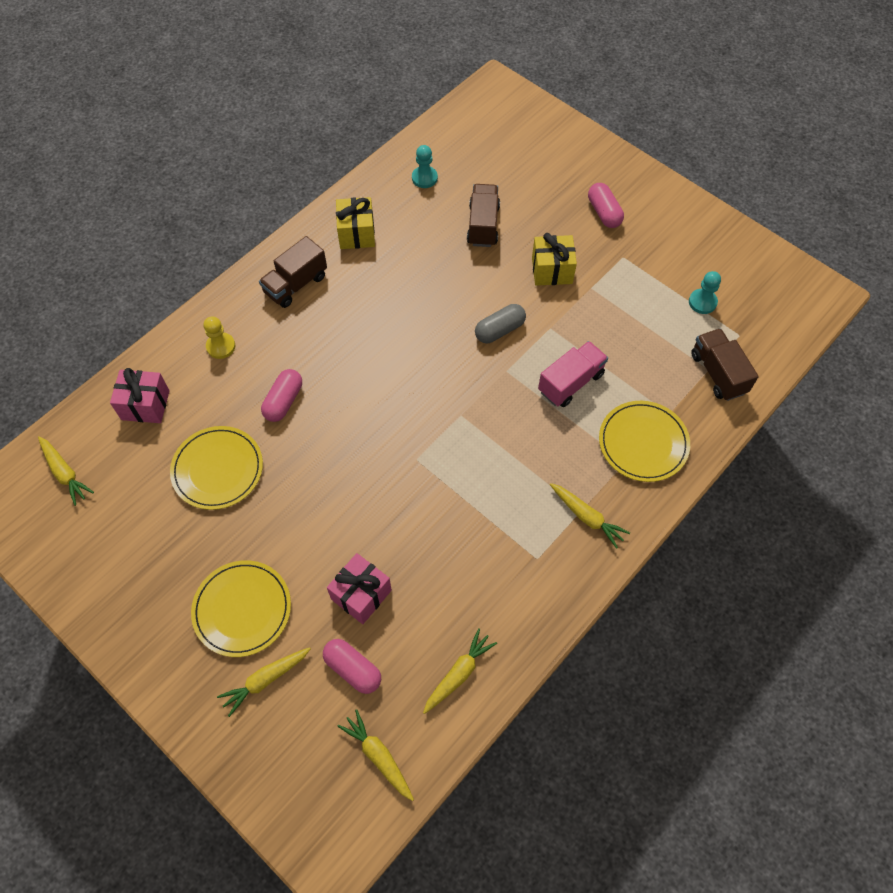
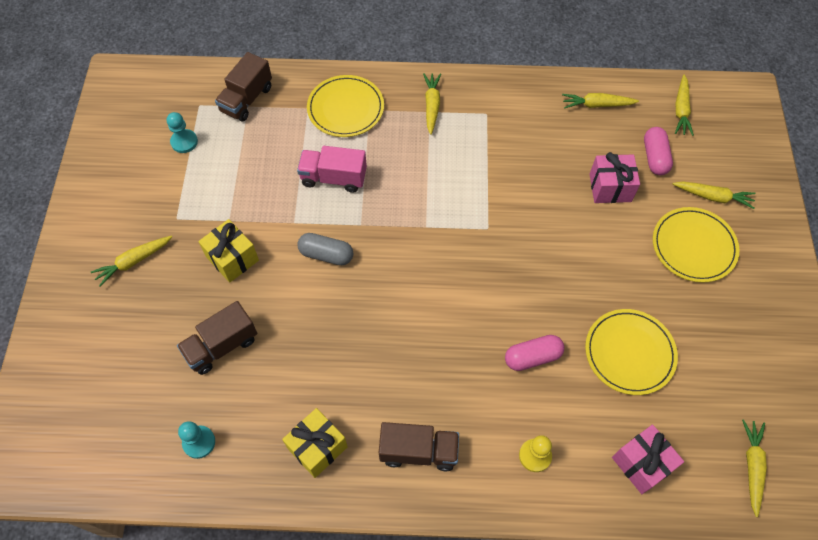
camera: 130 degrees left, 0 degrees up
(604, 213) = (133, 262): pink capsule -> yellow carrot

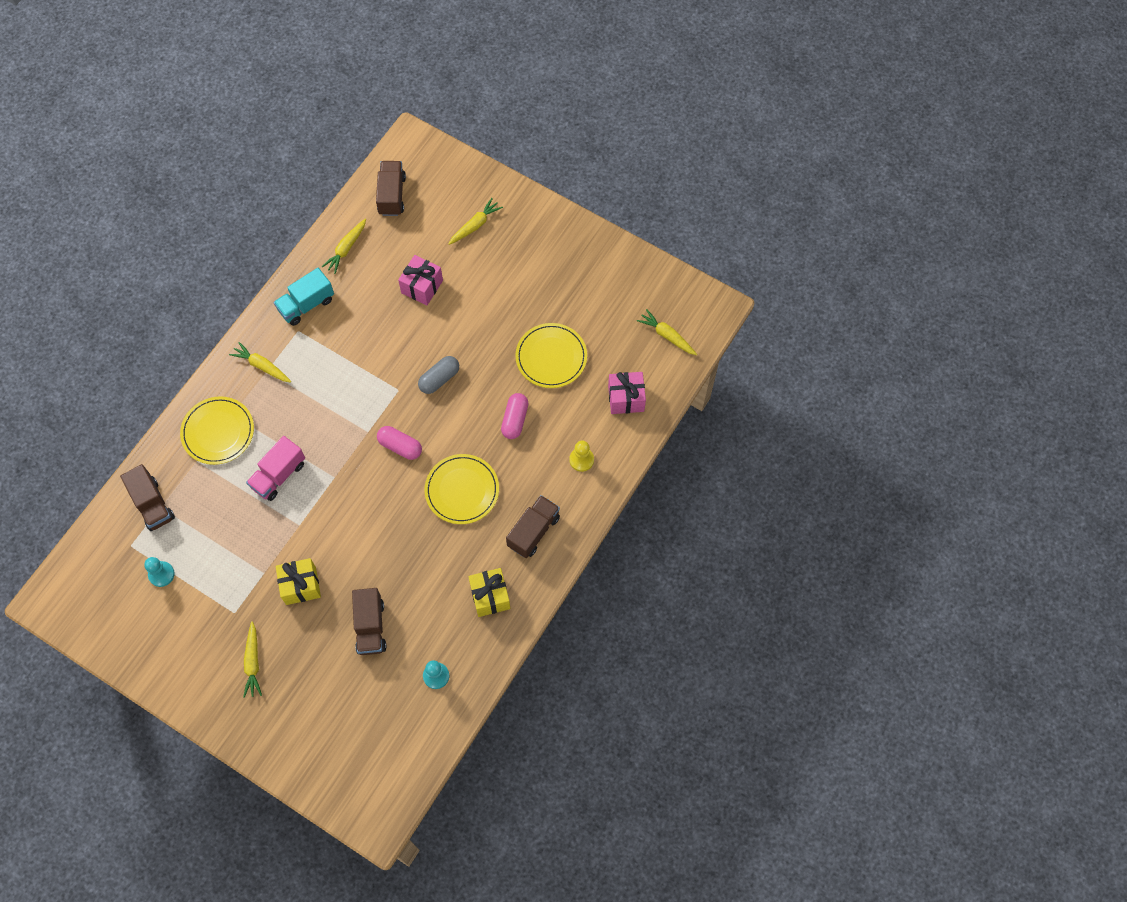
camera: 60 degrees left, 5 degrees up
(326, 254) = (343, 515): grey capsule -> grey capsule (439, 379)
(517, 105) = (306, 304): none -> turquoise truck
(655, 157) = (418, 240): pink capsule -> pink capsule (400, 446)
(681, 110) = (392, 195): yellow carrot -> brown truck
(693, 246) = (503, 264): yellow plate -> yellow plate (462, 490)

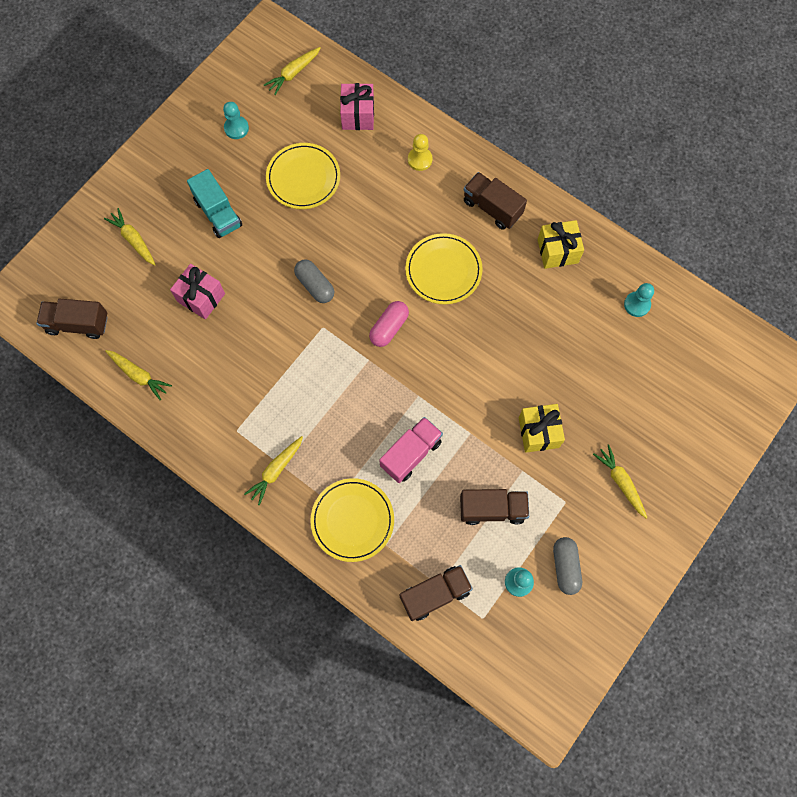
camera: 85 degrees left, 5 degrees up
(174, 614) = (565, 567): none -> grey capsule
(253, 662) = (620, 482): yellow carrot -> yellow carrot turned 120 degrees counterclockwise
(278, 475) = (411, 454): pink truck -> pink truck turned 90 degrees counterclockwise
(306, 304) = (204, 420): turquoise truck -> turquoise truck (218, 213)
(370, 627) = (585, 364): brown truck -> brown truck (492, 509)
(515, 420) = (370, 216): pink capsule -> none
(599, 293) = (236, 128): none -> turquoise pawn

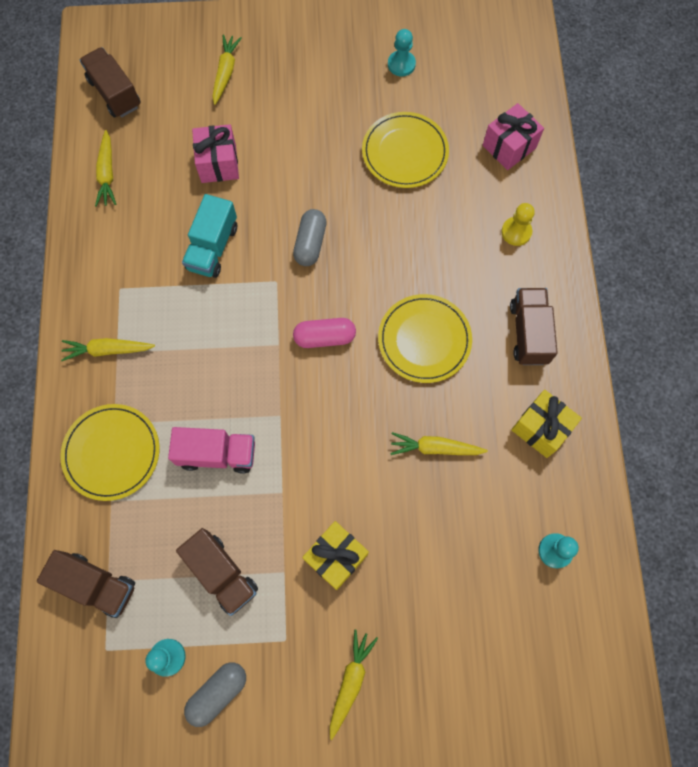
camera: 50 degrees right, 0 degrees up
(218, 213) = (308, 114): turquoise truck -> turquoise truck (212, 247)
(293, 73) = (497, 65): yellow carrot -> yellow carrot (435, 448)

